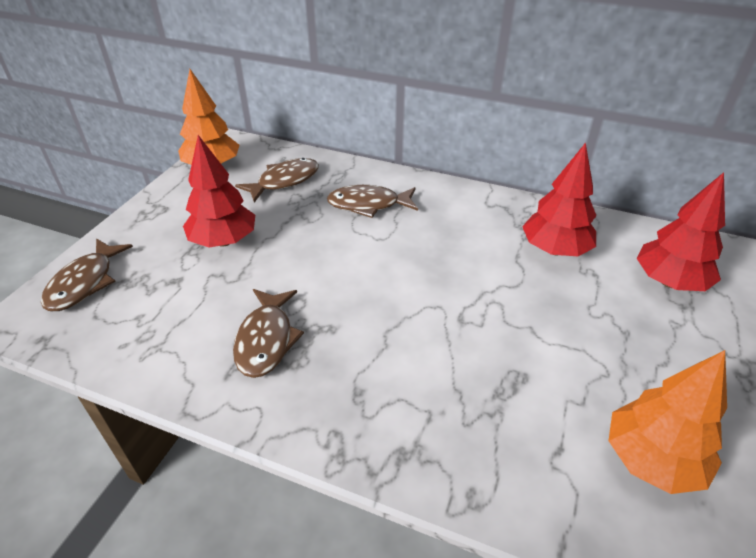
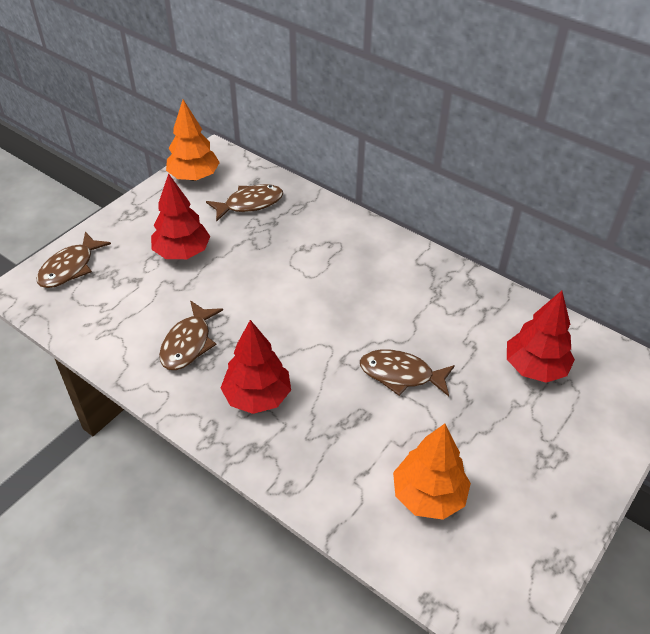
camera: 15 degrees right, 5 degrees up
(368, 205) = (312, 241): brown fish -> brown fish (401, 374)
(554, 250) = (452, 318): red tree -> red tree (257, 397)

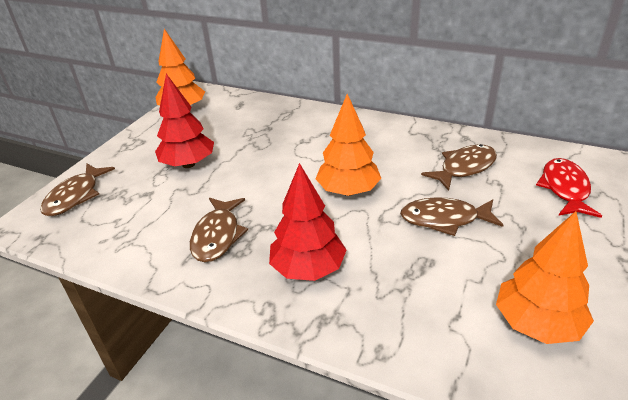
camera: 10 degrees left, 10 degrees down
(250, 204) = (241, 119): brown fish -> brown fish (464, 168)
(324, 321) = (348, 191): none -> orange tree
(535, 368) = (565, 189): red tree -> red fish

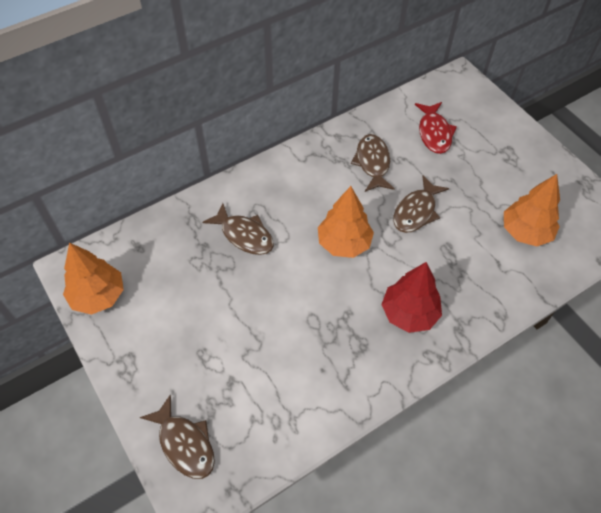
camera: 60 degrees left, 20 degrees up
(188, 164) = (210, 332): red tree -> none
(217, 236) = (332, 352): brown fish -> brown fish (244, 235)
(565, 189) = (434, 133): red fish -> red fish turned 135 degrees counterclockwise

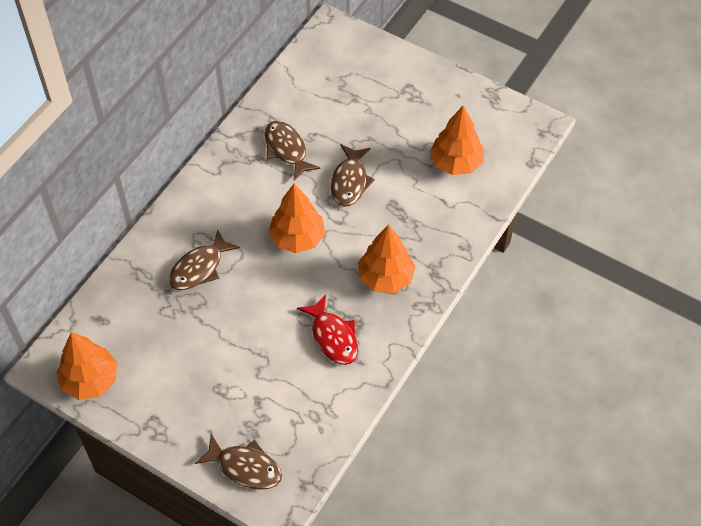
camera: 25 degrees left, 0 degrees up
(244, 235) = (199, 268): brown fish -> brown fish turned 120 degrees clockwise
(409, 313) = (385, 278): red tree -> orange tree
(434, 133) = (332, 97): red fish -> red fish (333, 337)

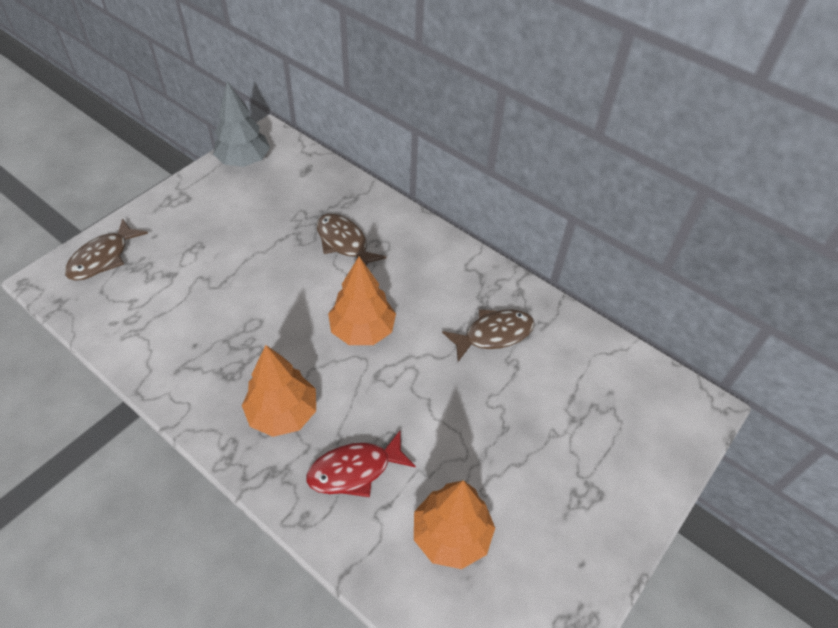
camera: 95 degrees right, 5 degrees down
(90, 380) = (244, 161): orange tree -> grey tree
(333, 337) = (220, 348): red fish -> red fish (355, 470)
(350, 182) = (436, 395): brown fish -> none

